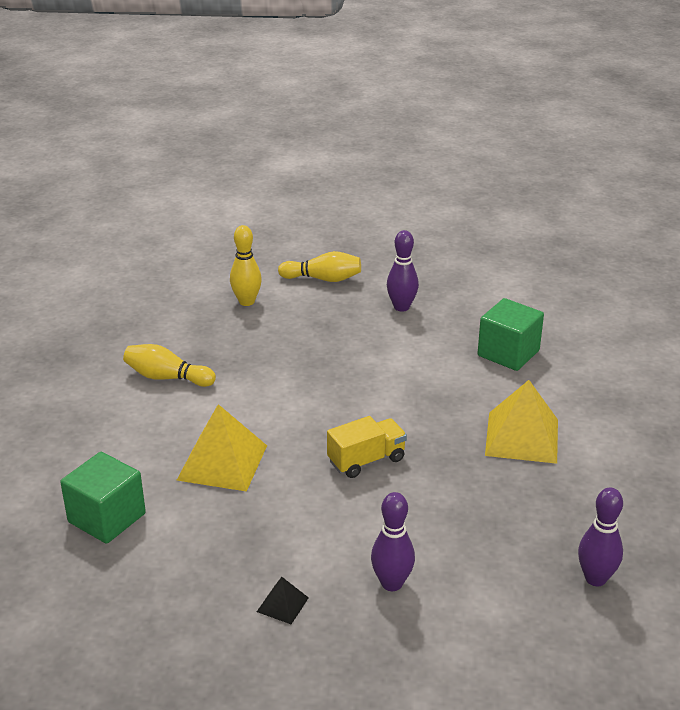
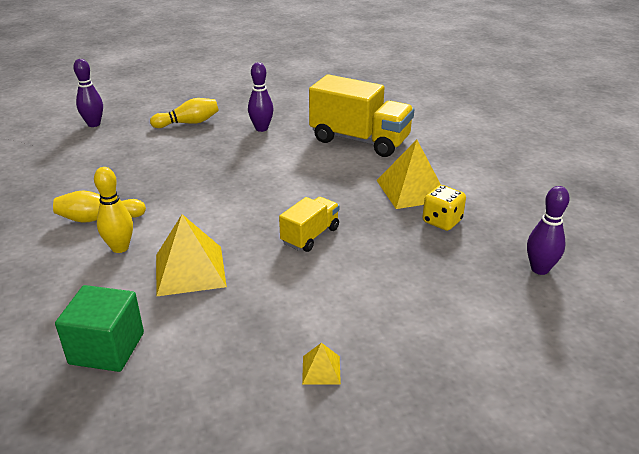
camera: 25 degrees left, 0 degrees up
(246, 302) = (135, 150): yellow bowling pin -> yellow bowling pin (120, 248)
(282, 604) = (321, 369): black pyramid -> yellow pyramid
(392, 583) = (398, 321): purple bowling pin -> purple bowling pin (94, 124)
(508, 353) = (360, 140): green cube -> yellow truck
(527, 487) = (442, 221): none -> yellow dice

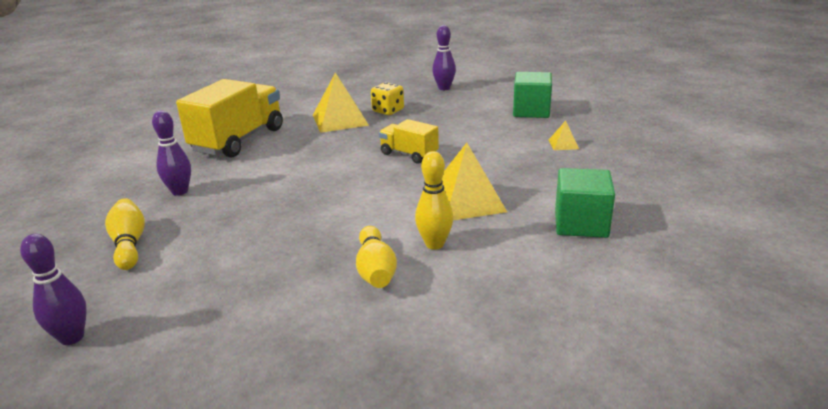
camera: 90 degrees left, 5 degrees down
(451, 352) = (531, 111): none -> green cube

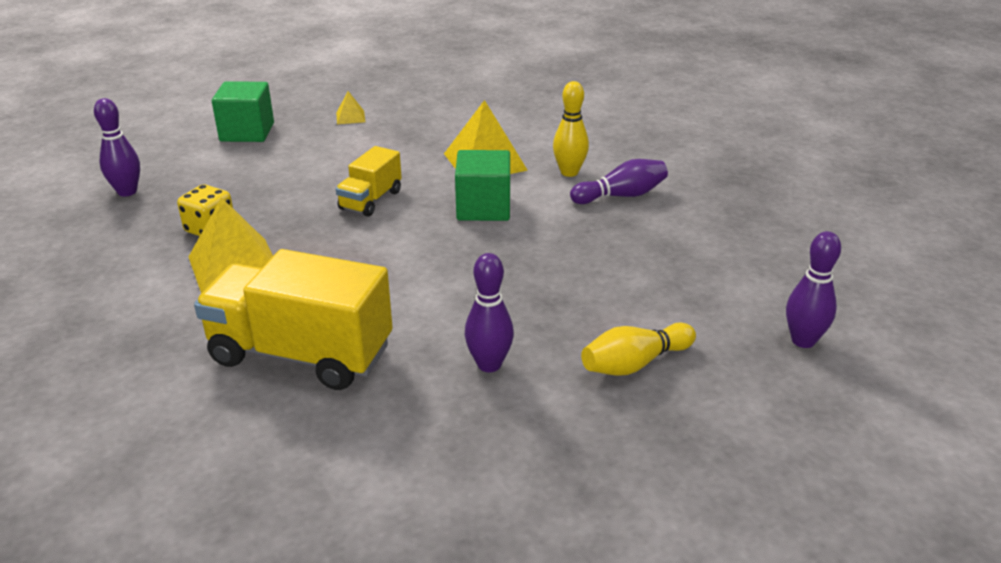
camera: 100 degrees left, 5 degrees up
(375, 270) = (621, 196): yellow bowling pin -> purple bowling pin
(581, 224) = (517, 114): green cube -> green cube (483, 208)

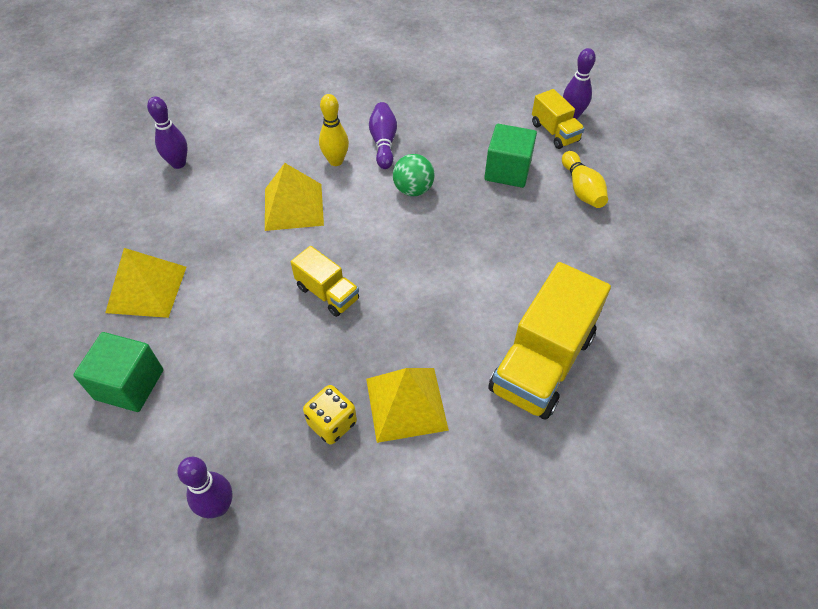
camera: 75 degrees left, 20 degrees up
(350, 117) = (147, 289): yellow pyramid -> yellow pyramid, size x2.14
(483, 208) = (370, 222): green cube -> green cube (507, 171)
(489, 364) = (571, 257): purple bowling pin -> purple bowling pin (178, 163)
(551, 227) = (413, 190): none -> green ball
(746, 326) = (554, 132): none -> yellow truck

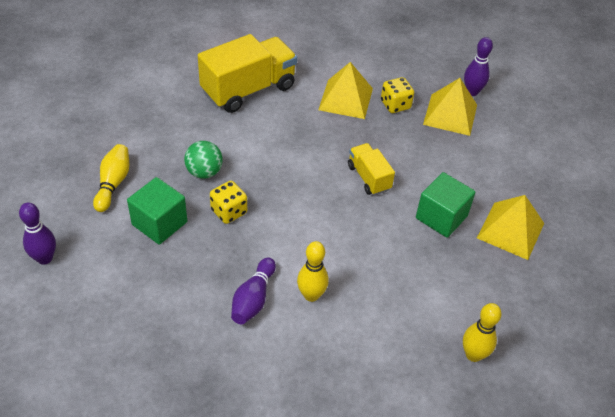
camera: 160 degrees left, 5 degrees down
(129, 384) = (524, 168): green cube -> green cube (441, 217)
(178, 163) = (473, 355): purple bowling pin -> yellow bowling pin
(293, 206) = (370, 260): yellow pyramid -> yellow pyramid (450, 114)
(413, 190) = (255, 236): green ball -> green ball (204, 172)
(453, 203) = (229, 211): none -> yellow dice
(554, 132) = (81, 246): yellow truck -> none

